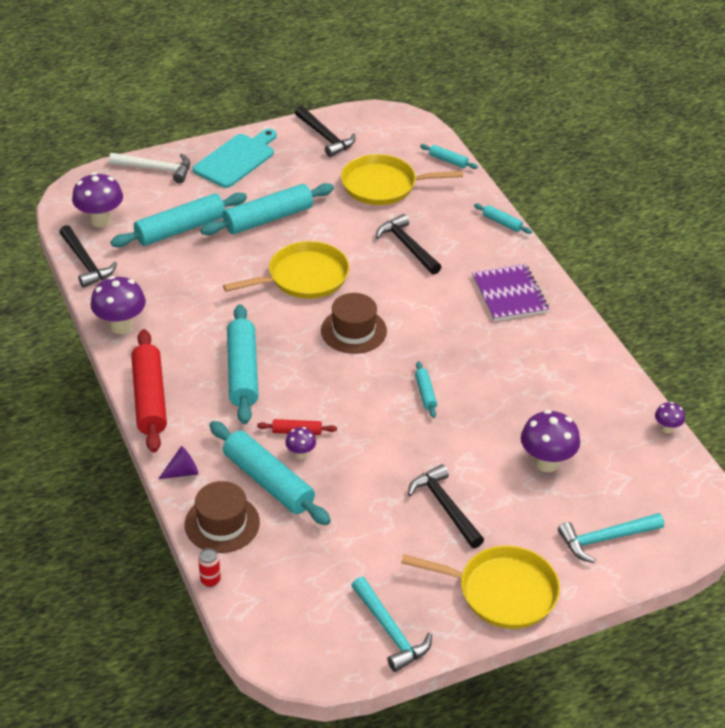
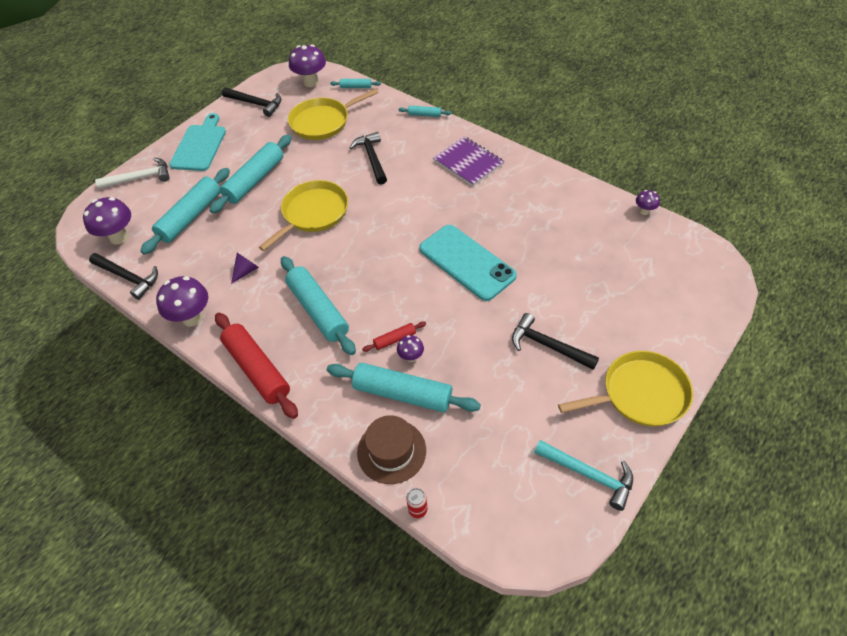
camera: 25 degrees left, 10 degrees up
(182, 472) = (328, 421): purple cone -> purple cone (246, 271)
(353, 331) = (379, 238): brown hat -> none
(407, 246) = (372, 158): black hammer -> black hammer turned 45 degrees clockwise
(425, 393) = (466, 262): turquoise rolling pin -> turquoise phone
(546, 463) = (589, 275): purple mushroom -> purple mushroom (311, 82)
(605, 539) = (673, 313): turquoise hammer -> none

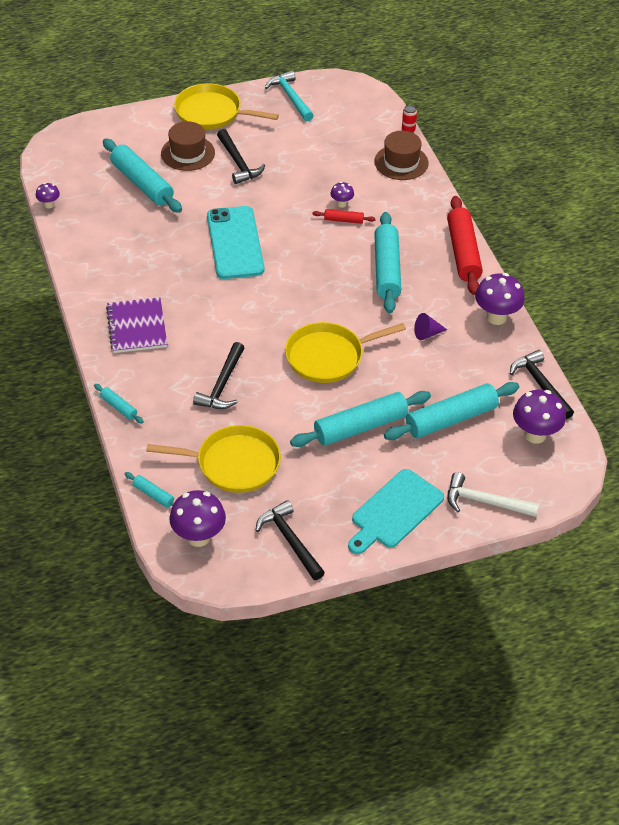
camera: 150 degrees left, 5 degrees down
(402, 393) = (367, 187): turquoise rolling pin -> turquoise rolling pin (142, 183)
(603, 328) = (188, 153): none -> brown hat

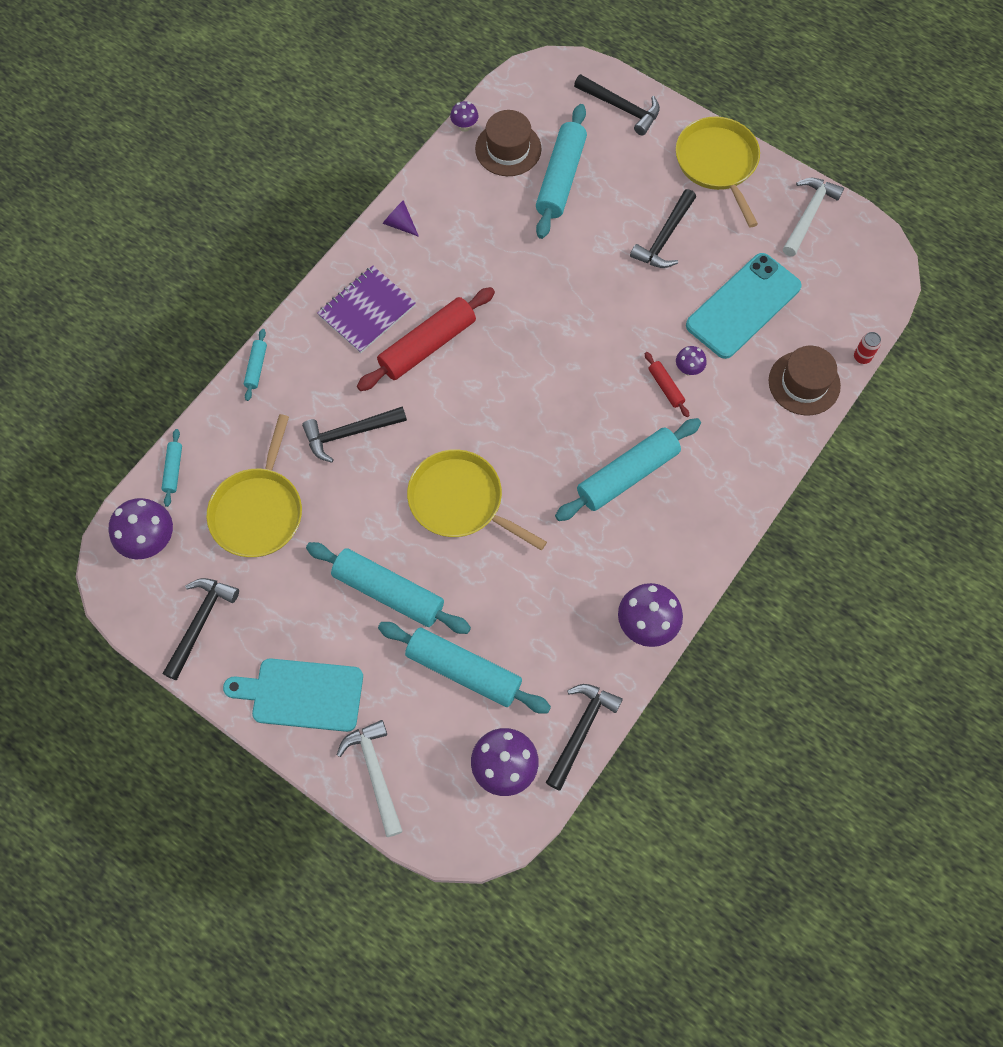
camera: 55 degrees right, 20 degrees up
(122, 129) = (621, 108): none -> black hammer
(188, 153) = (638, 185): brown hat -> brown hat (508, 149)
(233, 464) = (258, 511): yellow pan -> yellow pan turned 45 degrees clockwise
(235, 243) = (547, 314): turquoise phone -> turquoise phone (743, 306)
(290, 97) = (808, 214): turquoise hammer -> white hammer
(427, 333) = (566, 572): purple cone -> purple cone (400, 224)
(463, 252) = (716, 532): red rolling pin -> red rolling pin (427, 345)

